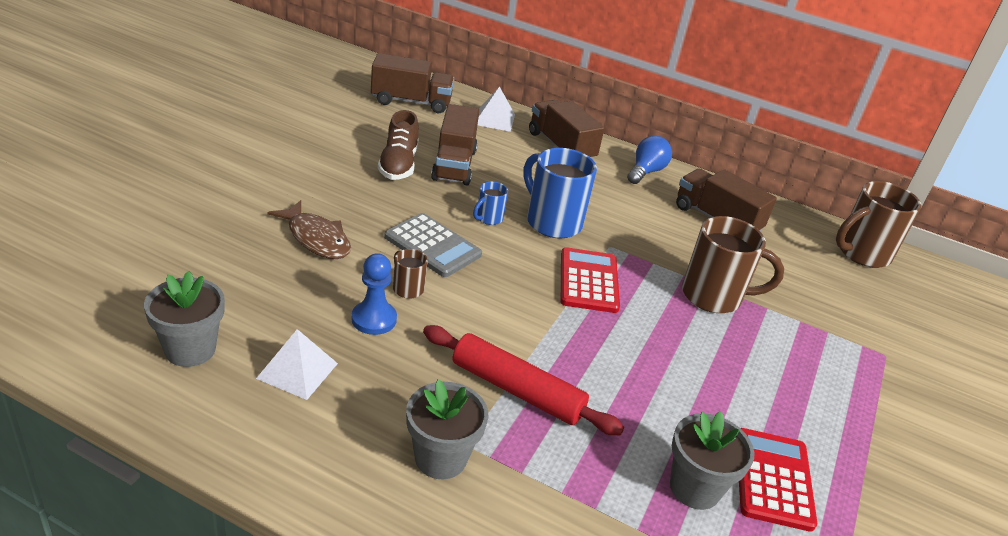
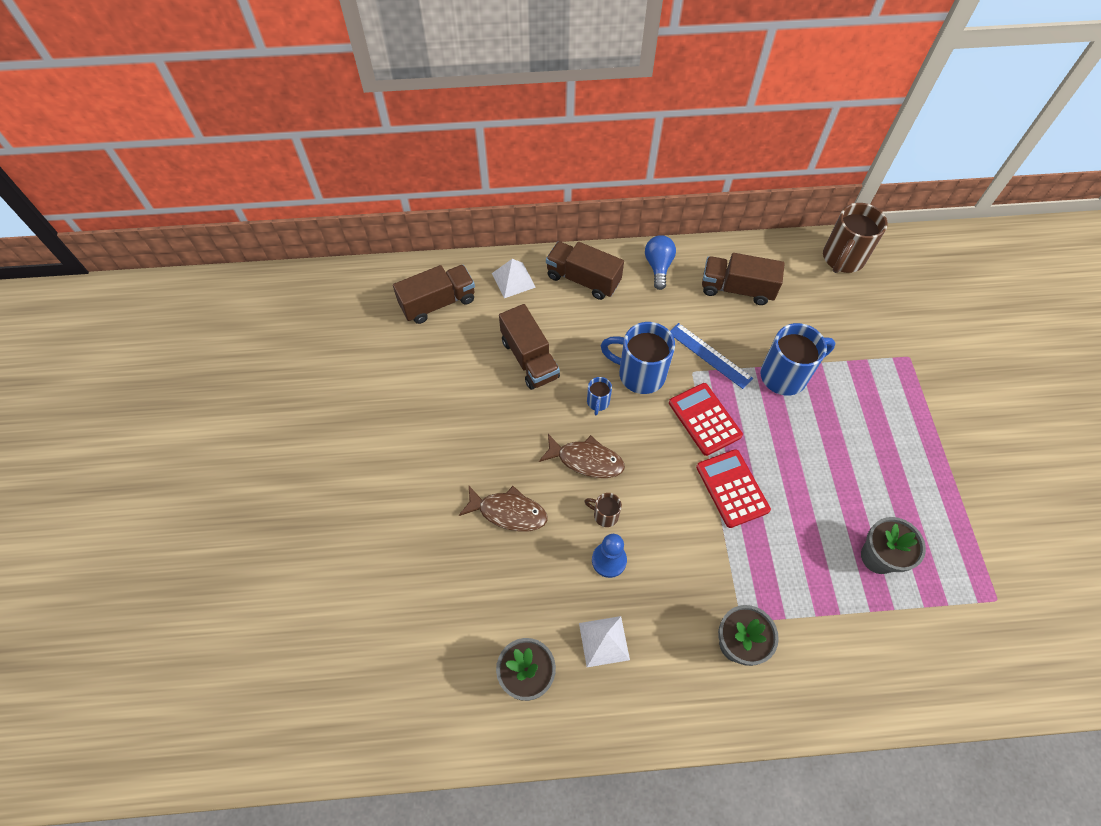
camera: 25 degrees left, 25 degrees up
(398, 164) = (492, 388): brown shoe -> none
(432, 246) = (586, 460): grey calculator -> brown fish
(516, 390) = (736, 555): red rolling pin -> none
(640, 245) = (709, 355): none -> blue ruler
(714, 296) = (785, 375): brown mug -> blue mug
(773, 479) = (911, 516): red calculator -> red calculator (732, 488)

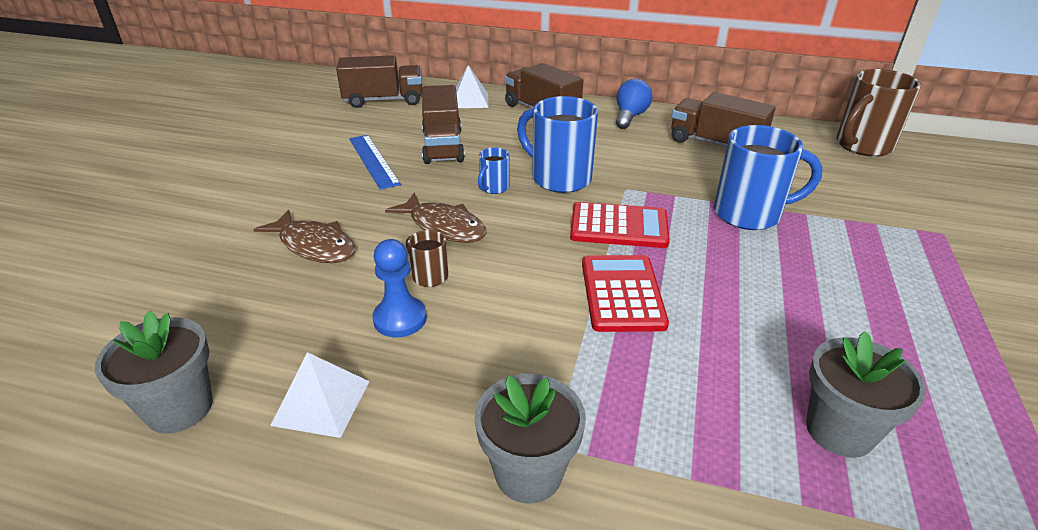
camera: 20 degrees right, 25 degrees down
(704, 419) = (619, 226): red calculator -> red calculator turned 105 degrees clockwise
(709, 355) = (655, 181): blue ruler -> blue ruler (373, 161)

